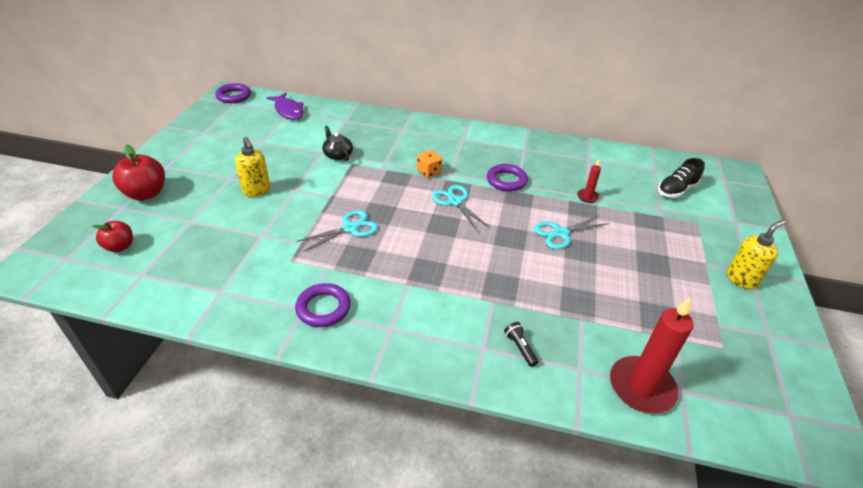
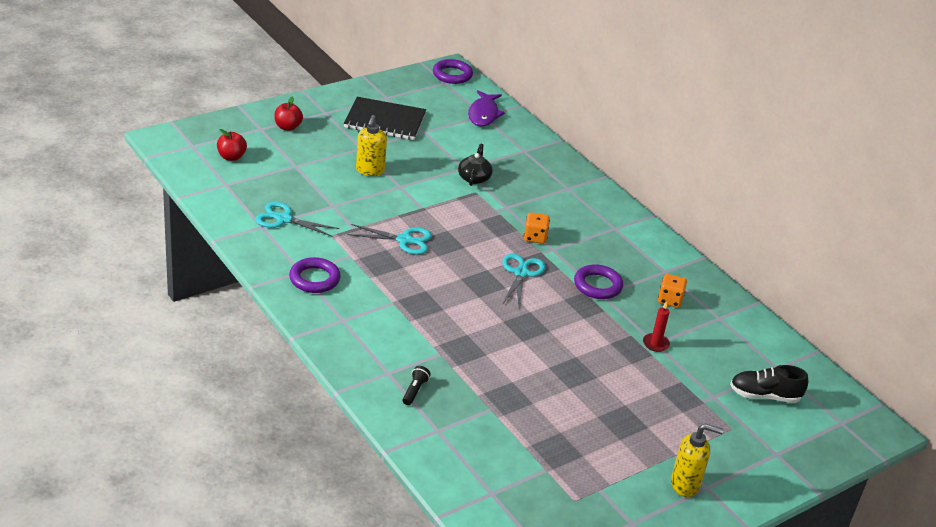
camera: 40 degrees right, 5 degrees down
(146, 194) = (288, 127): red apple -> red apple, size x0.62
(223, 149) = (385, 121): none -> black notebook
(552, 164) = (670, 300): none -> orange dice
(560, 233) = (576, 351): turquoise scissors -> turquoise scissors (283, 219)
(641, 387) = (465, 469): red candle -> none

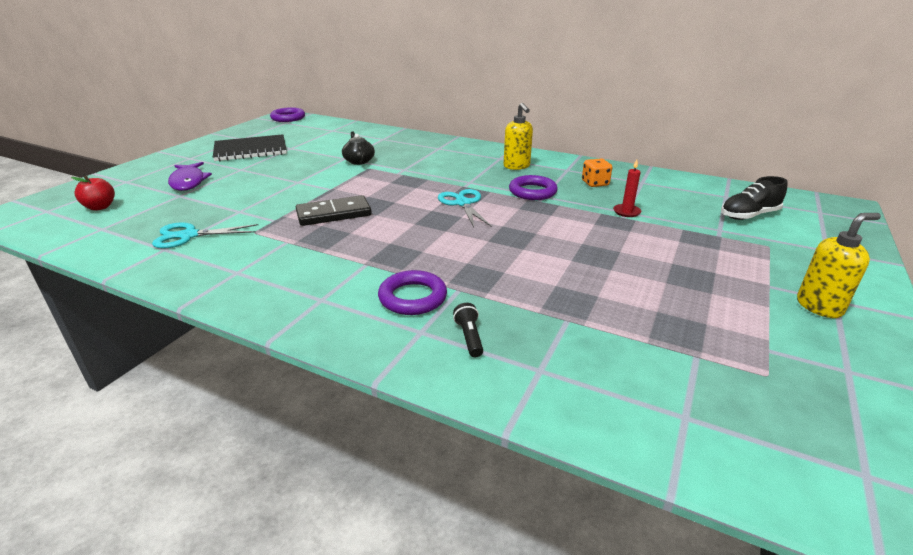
camera: 25 degrees left, 5 degrees down
(288, 127) = (156, 174): red apple -> none
(314, 279) = (259, 273): purple ring -> purple ring (413, 297)
(370, 170) = (260, 180): yellow soap dispenser -> yellow soap dispenser (516, 166)
(404, 240) = (334, 214): turquoise scissors -> black domino
(484, 114) = (332, 129): purple fish -> purple fish (188, 182)
(535, 237) = (447, 179): orange dice -> none

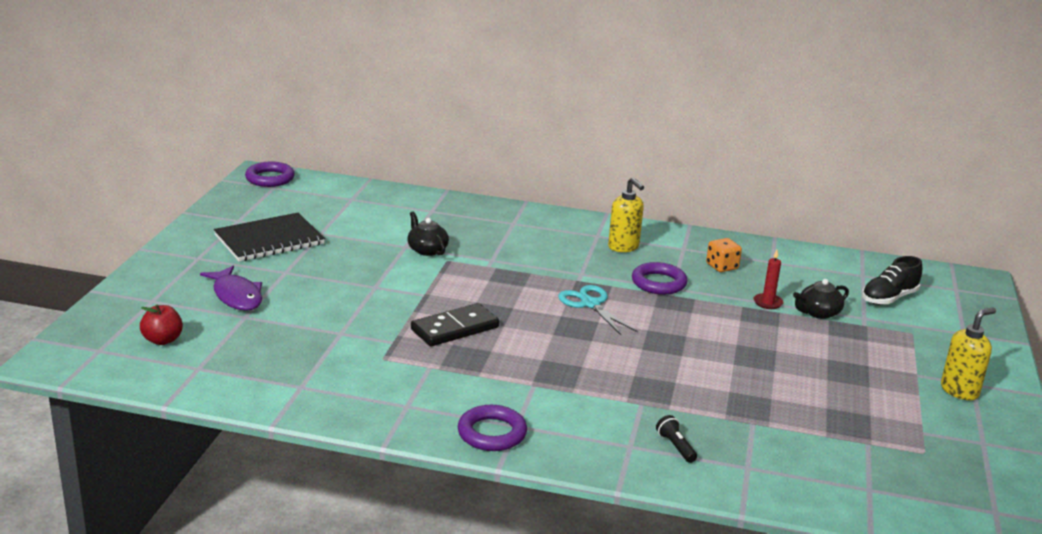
camera: 15 degrees left, 5 degrees down
(188, 236) = (312, 369): turquoise scissors -> none
(413, 297) = (603, 415): purple ring -> purple ring (492, 433)
(673, 223) = (818, 313): none -> black teapot

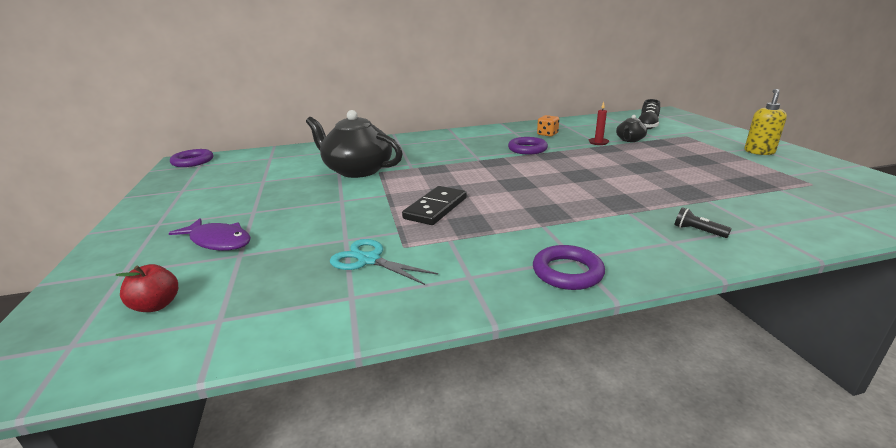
camera: 25 degrees left, 0 degrees up
(269, 240) = (221, 195): black notebook -> none
(427, 250) = (357, 170): black teapot -> black teapot, size x2.12
(590, 304) = (505, 169): turquoise scissors -> turquoise scissors (369, 260)
(623, 247) = (481, 139): yellow soap dispenser -> none

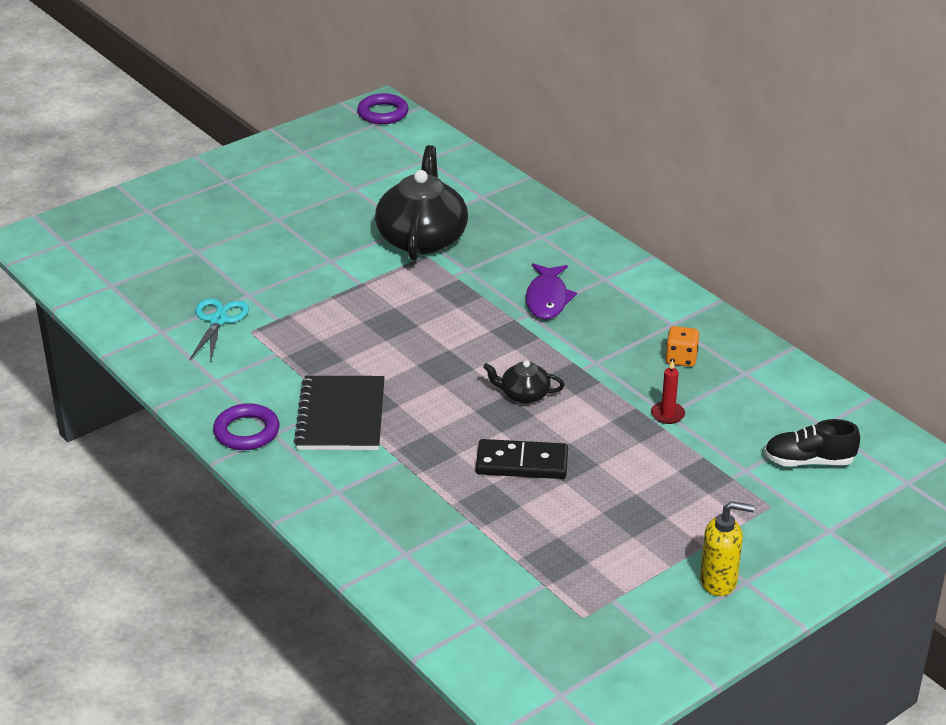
camera: 65 degrees right, 10 degrees up
(156, 305) = (115, 250): red apple -> none
(218, 241) = (212, 229): purple fish -> purple fish (547, 299)
(435, 208) = (342, 326): black domino -> black domino (522, 463)
(527, 149) = (589, 352): purple ring -> none
(560, 225) = (341, 416): none -> black notebook
(629, 140) = (703, 445): black teapot -> black teapot (523, 394)
(698, 231) = (372, 509): black flashlight -> none

